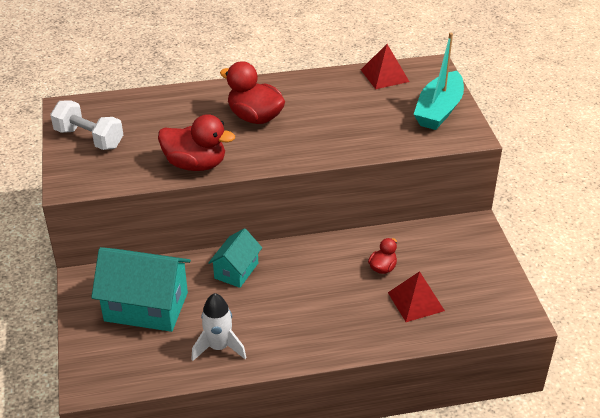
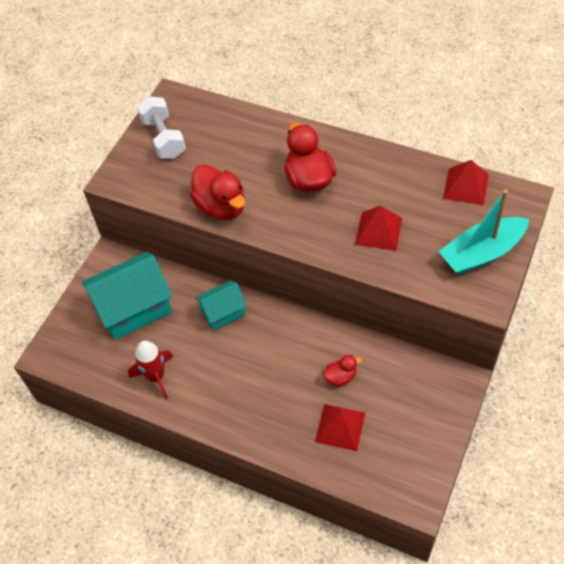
camera: 40 degrees right, 15 degrees up
(146, 307) = (134, 308): turquoise house -> turquoise house turned 75 degrees counterclockwise
(219, 347) = (156, 377): white rocket -> red rocket
(347, 127) = (378, 231): none -> red pyramid

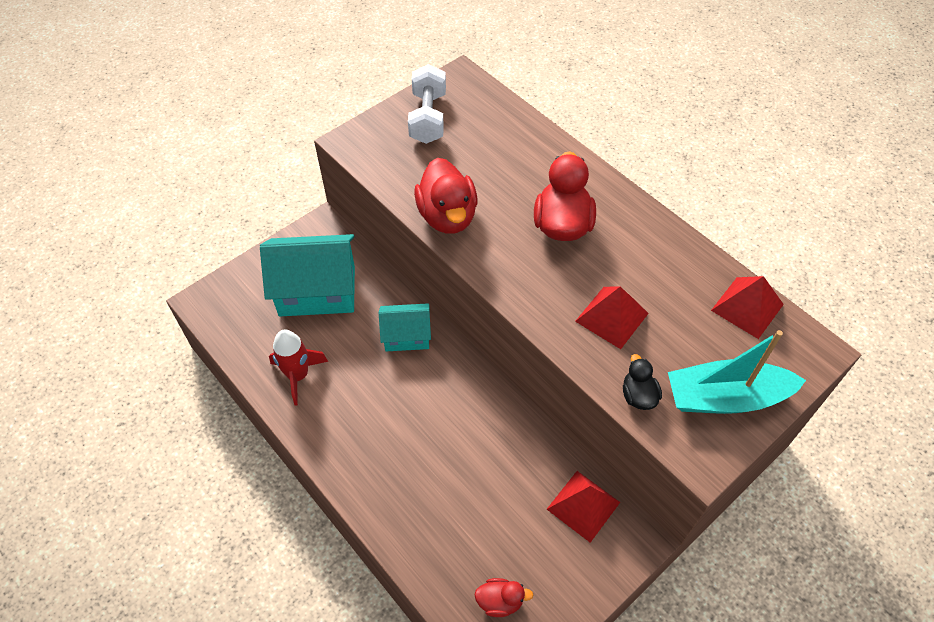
camera: 20 degrees right, 0 degrees up
(340, 377) = (496, 468): red duck -> red duck (500, 601)
(340, 427) = (464, 527): red pyramid -> red pyramid (583, 505)
(424, 277) = (638, 395): none -> black duck

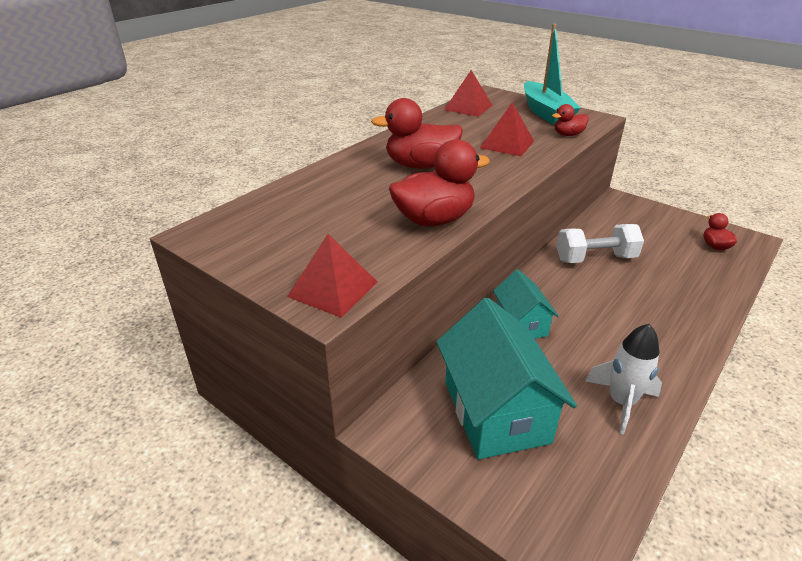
camera: 100 degrees left, 20 degrees down
(298, 375) = (621, 402): red rocket -> white rocket
(428, 118) = (276, 248): white dumbbell -> white dumbbell (595, 258)
(583, 505) = (614, 219): red pyramid -> red pyramid (333, 289)
(638, 395) = (568, 135): black duck -> red duck

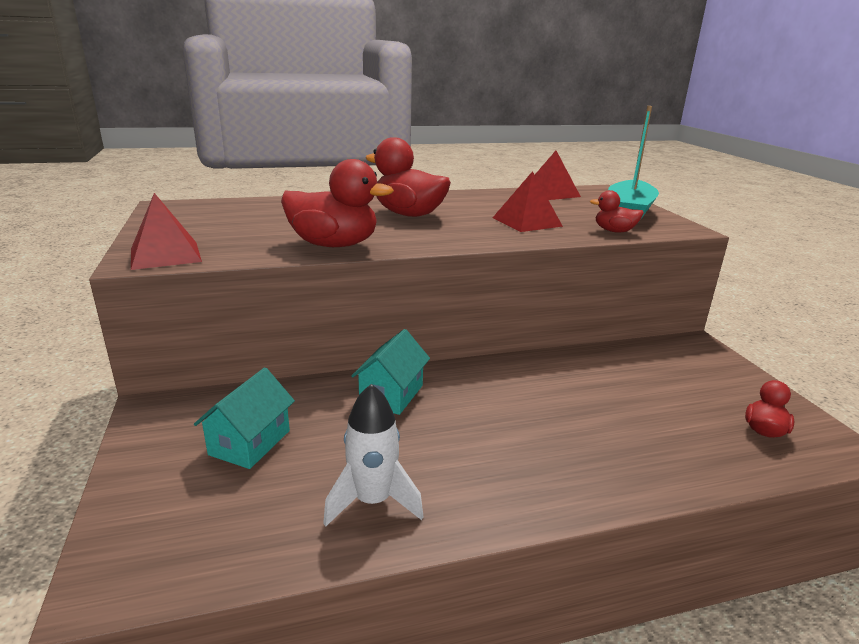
camera: 35 degrees right, 10 degrees down
(496, 411) = (250, 442): turquoise house -> turquoise house, size x0.57
(595, 258) = (568, 379): white dumbbell -> none

